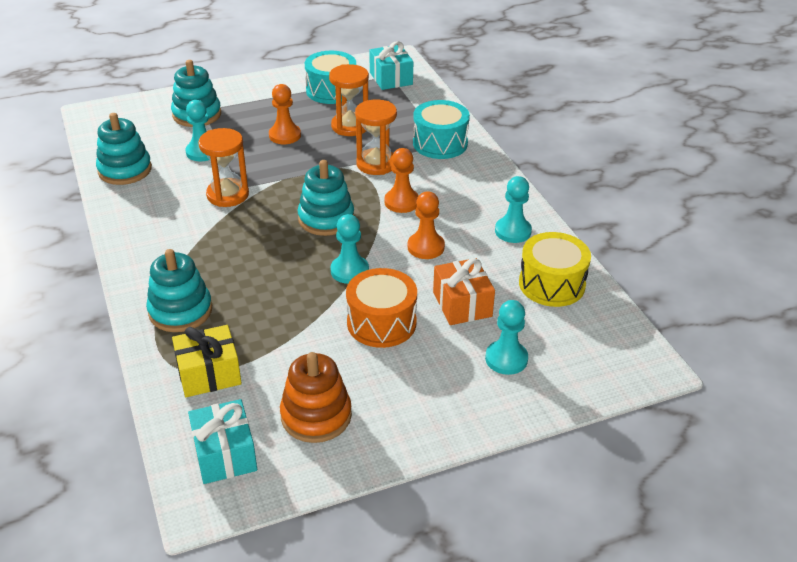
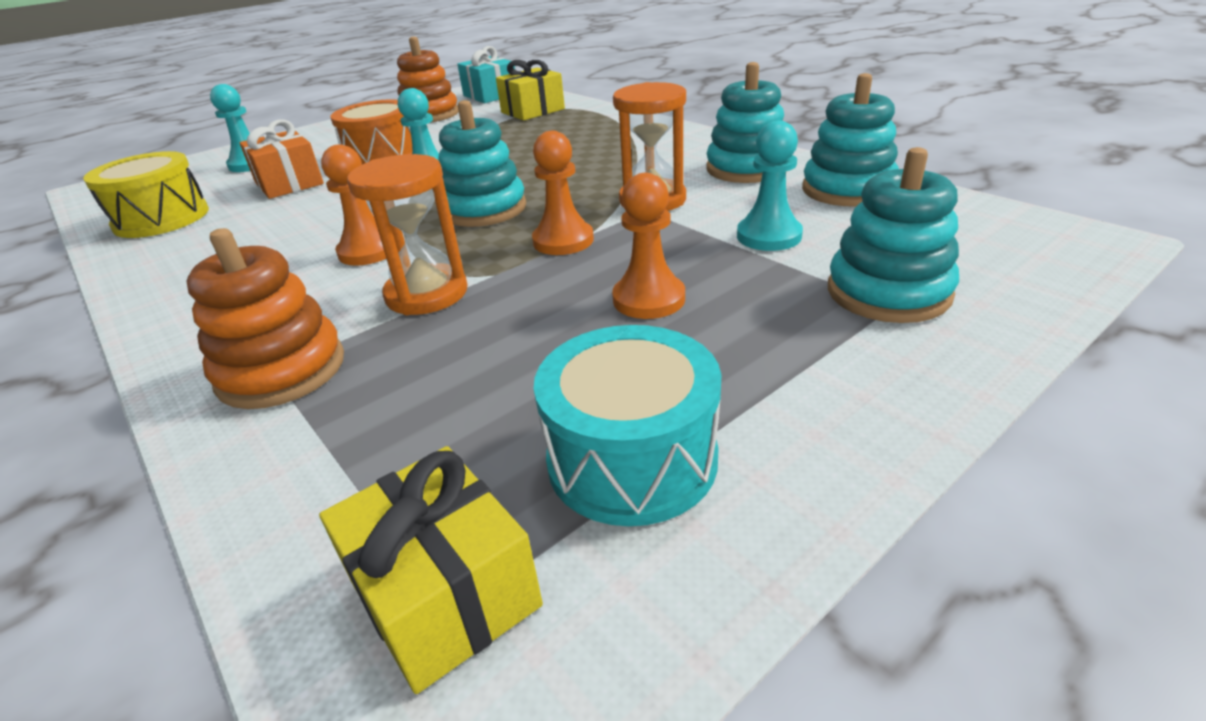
camera: 165 degrees right, 5 degrees down
(180, 311) = (595, 125): turquoise stacking toy -> turquoise stacking toy (746, 168)
(350, 126) = (515, 356): orange hourglass -> none
(391, 78) = (444, 593): turquoise gift -> yellow gift
(426, 247) = (330, 214): orange pawn -> orange pawn (563, 241)
(440, 143) = (281, 370): turquoise drum -> orange stacking toy
(513, 231) = (185, 256): turquoise pawn -> none

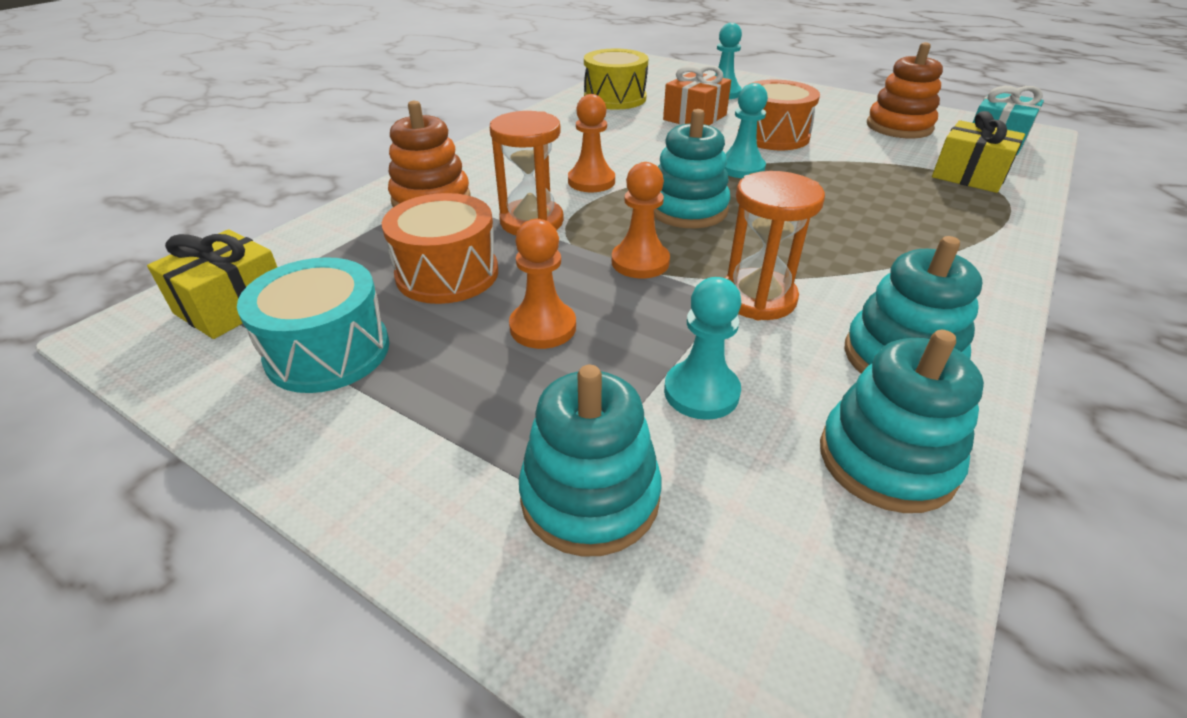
camera: 70 degrees right, 5 degrees up
(502, 358) = (447, 274): none -> orange drum

